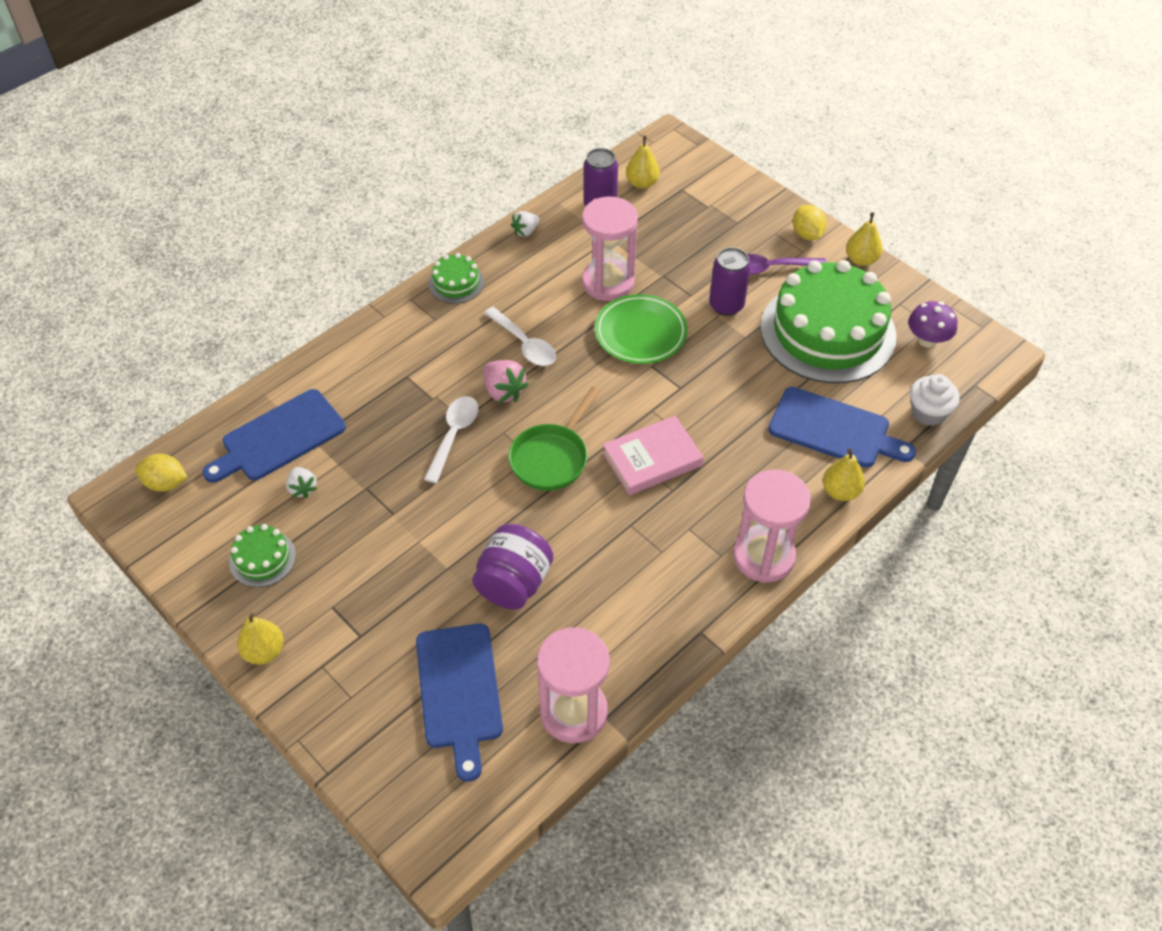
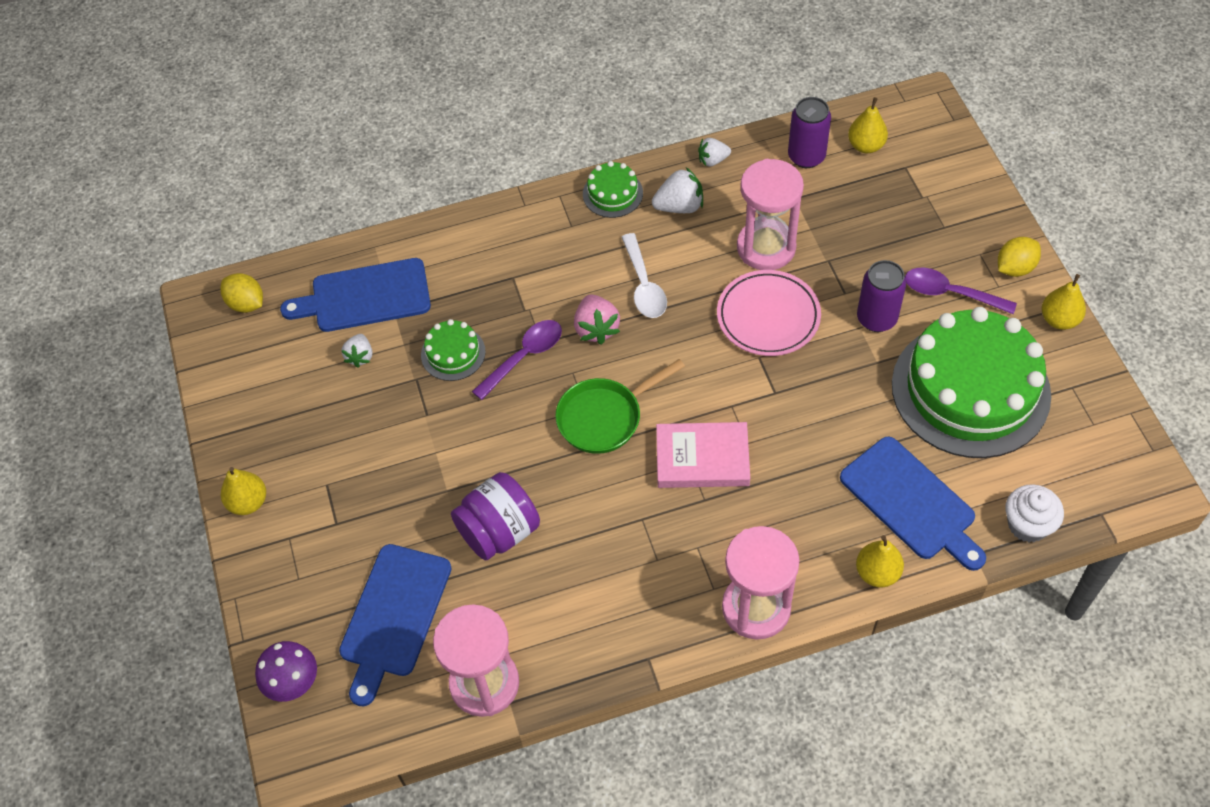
camera: 30 degrees right, 5 degrees up
(262, 558) = (291, 411): green cake -> green cake (453, 353)
(454, 435) = (524, 357): white spoon -> purple spoon
(518, 274) = (679, 206): none -> white strawberry
(640, 333) = (768, 316): green plate -> pink plate
(807, 234) = (1015, 268): yellow lemon -> yellow lemon turned 45 degrees clockwise
(927, 340) = (1078, 441): purple mushroom -> purple mushroom (293, 682)

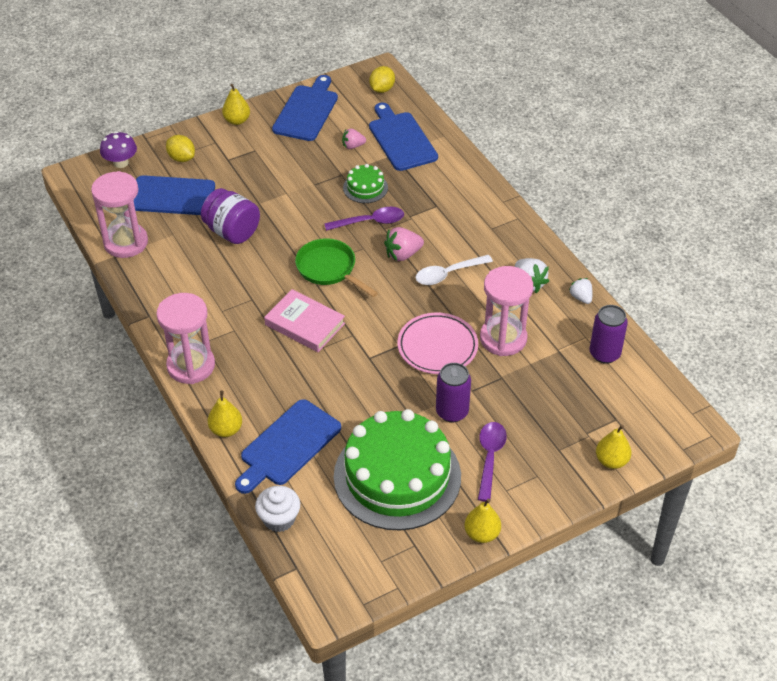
camera: 75 degrees right, 10 degrees down
(260, 405) = (307, 111): none -> blue cutting board
(360, 356) = (353, 146): white strawberry -> pink strawberry
(524, 357) = (370, 222): purple spoon -> purple spoon turned 45 degrees counterclockwise
(612, 193) = (528, 246): green cake -> none
(702, 458) = (305, 324): pink book -> pink book turned 45 degrees counterclockwise
(866, 146) = (630, 391): yellow pear -> yellow pear (611, 461)
(1015, 268) = (529, 500): yellow lemon -> yellow lemon (181, 158)

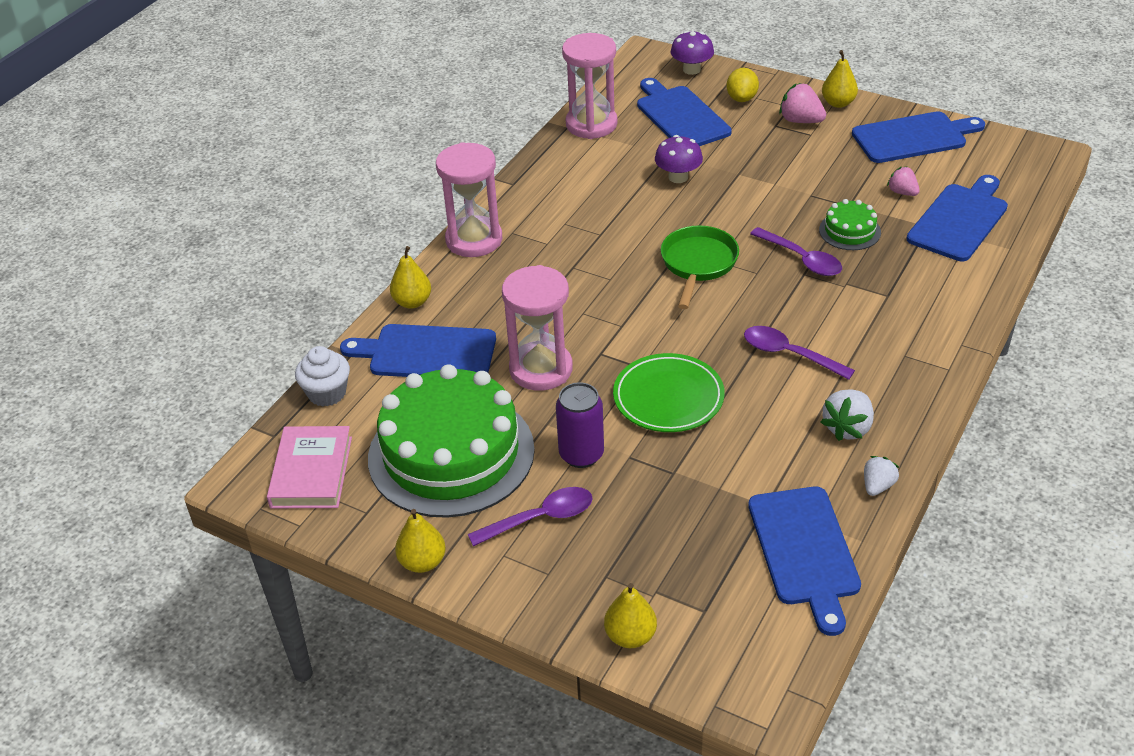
camera: 60 degrees right, 5 degrees down
(232, 232) = (678, 177): purple jar -> purple mushroom
(305, 324) = (602, 285): pink book -> pink book (311, 472)
(382, 89) = (1020, 169): yellow lemon -> none
(403, 254) = (780, 306): pink strawberry -> pink strawberry (800, 120)
(437, 346) = (668, 397): pink plate -> green plate
(448, 274) = (789, 354): white spoon -> purple spoon
(503, 338) = (736, 446): pink hourglass -> pink hourglass (541, 369)
(604, 354) = (804, 551): purple can -> blue cutting board

